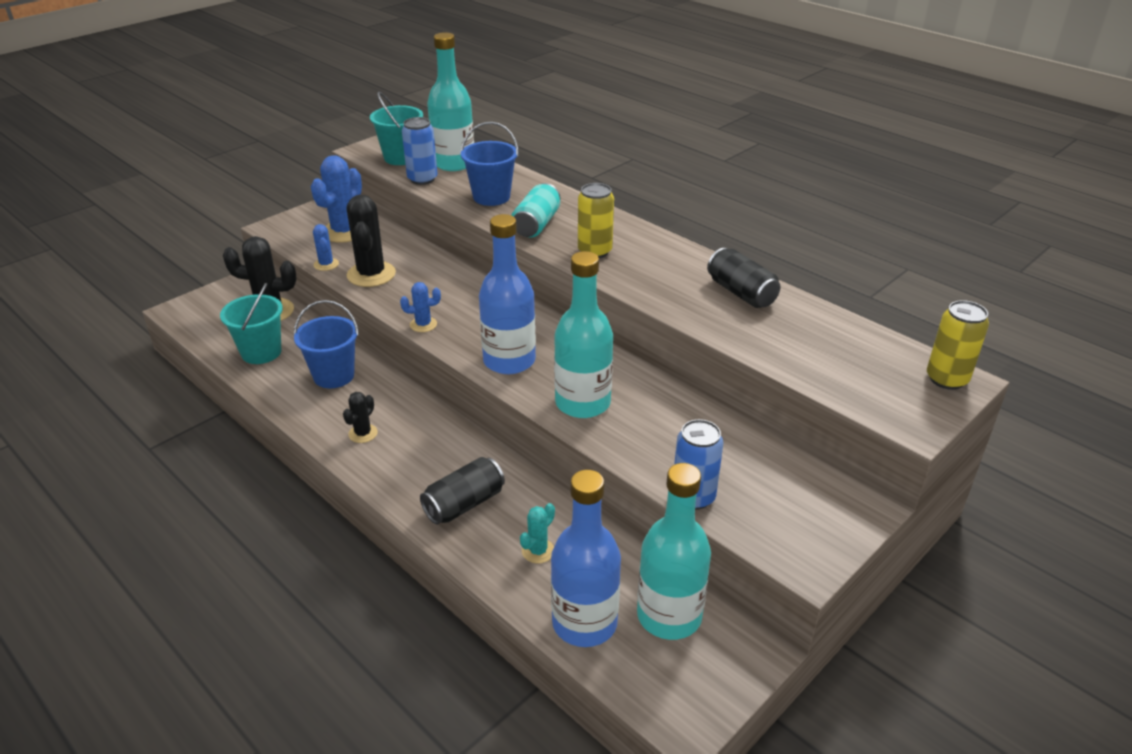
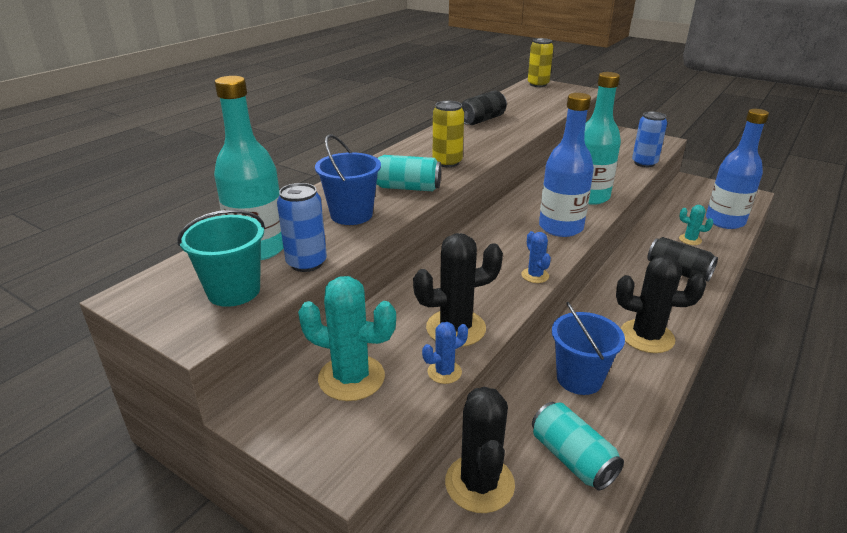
camera: 100 degrees left, 5 degrees down
(261, 352) = (572, 458): turquoise bucket -> turquoise can
(344, 232) = (351, 378): blue cactus -> turquoise cactus
(363, 433) = (647, 336): black cactus -> black cactus, size x1.91
(669, 616) = (693, 200): turquoise bottle -> none

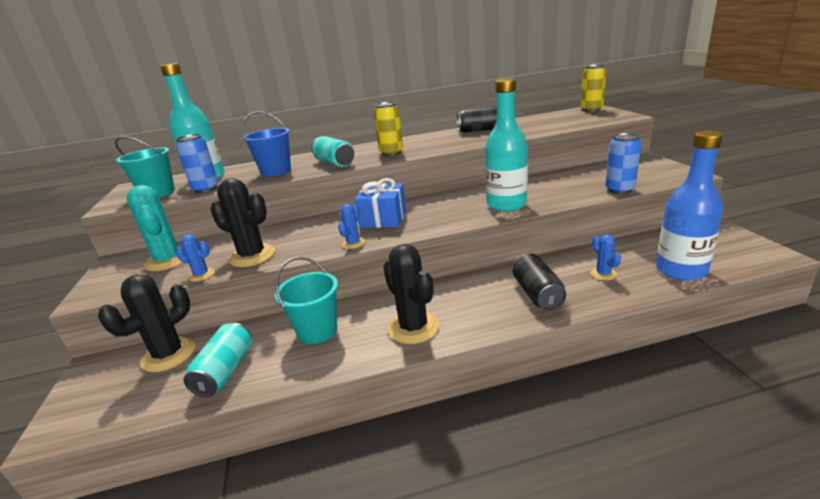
camera: 45 degrees right, 5 degrees down
(509, 241) = (383, 219): none -> blue gift
(561, 227) = (436, 219): blue bottle -> none
(579, 378) = (317, 330): blue bucket -> turquoise bucket
(690, 240) = (603, 274): turquoise cactus -> blue cactus

